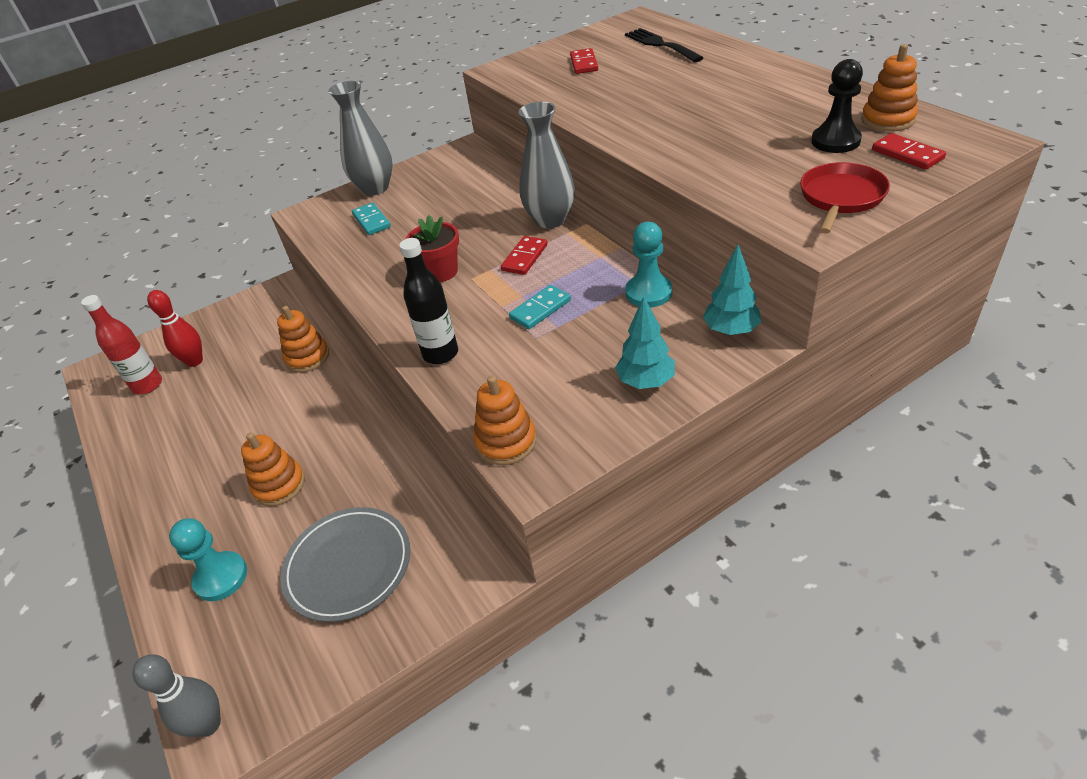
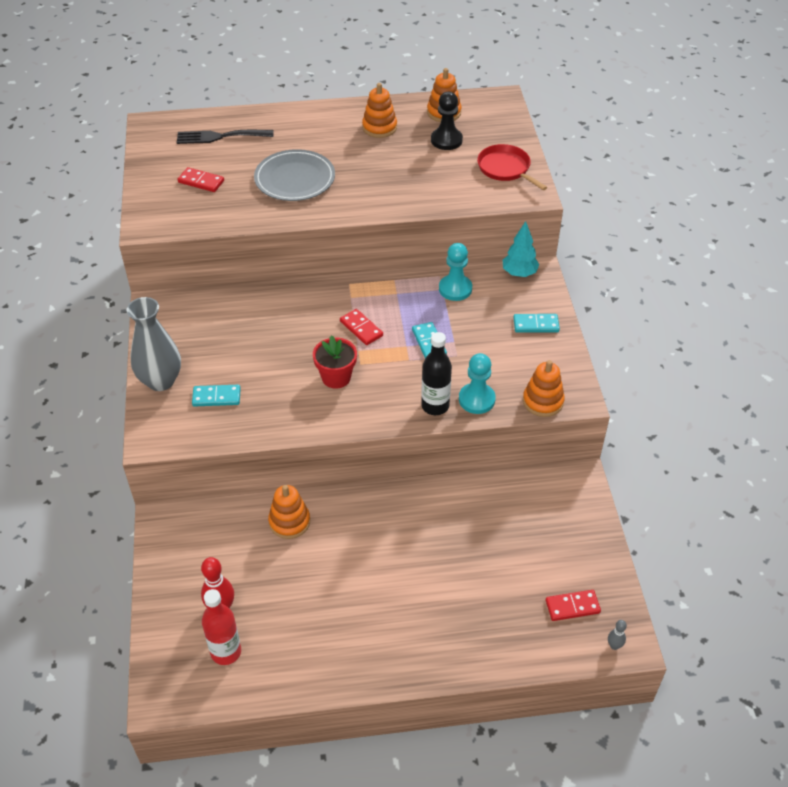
camera: 70 degrees left, 5 degrees up
(208, 724) = (614, 646): grey bowling pin -> grey bowling pin, size x0.54
(221, 577) = (499, 622): turquoise pawn -> turquoise pawn (476, 399)
(279, 485) = (431, 571): orange stacking toy -> orange stacking toy (379, 127)
(348, 566) = (533, 545): grey plate -> grey plate (295, 179)
(550, 220) = (325, 298): grey vase -> none
(645, 382) = (536, 325): turquoise tree -> turquoise domino
(907, 154) = (486, 127): red domino -> red domino (572, 606)

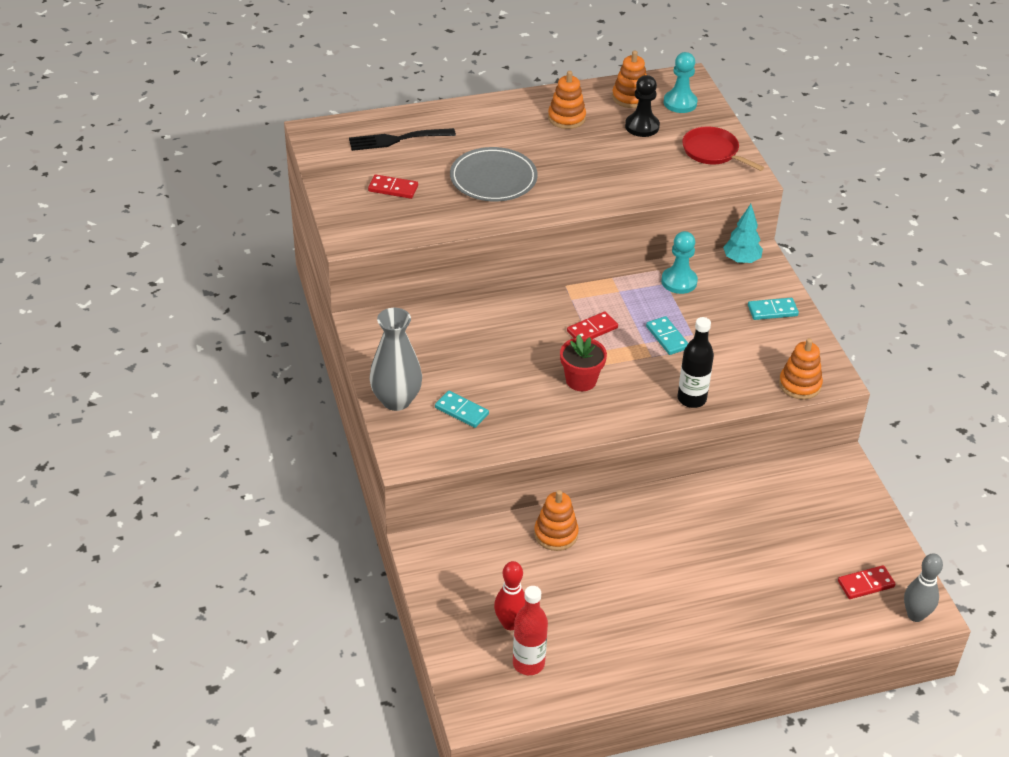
camera: 10 degrees left, 5 degrees down
(216, 397) = (461, 411): turquoise domino -> turquoise domino turned 45 degrees clockwise
(361, 328) = (592, 330): red domino -> red domino turned 75 degrees counterclockwise
(476, 399) = (732, 389): turquoise pawn -> turquoise pawn (680, 103)
(614, 646) = (915, 615): grey bowling pin -> grey bowling pin, size x1.86

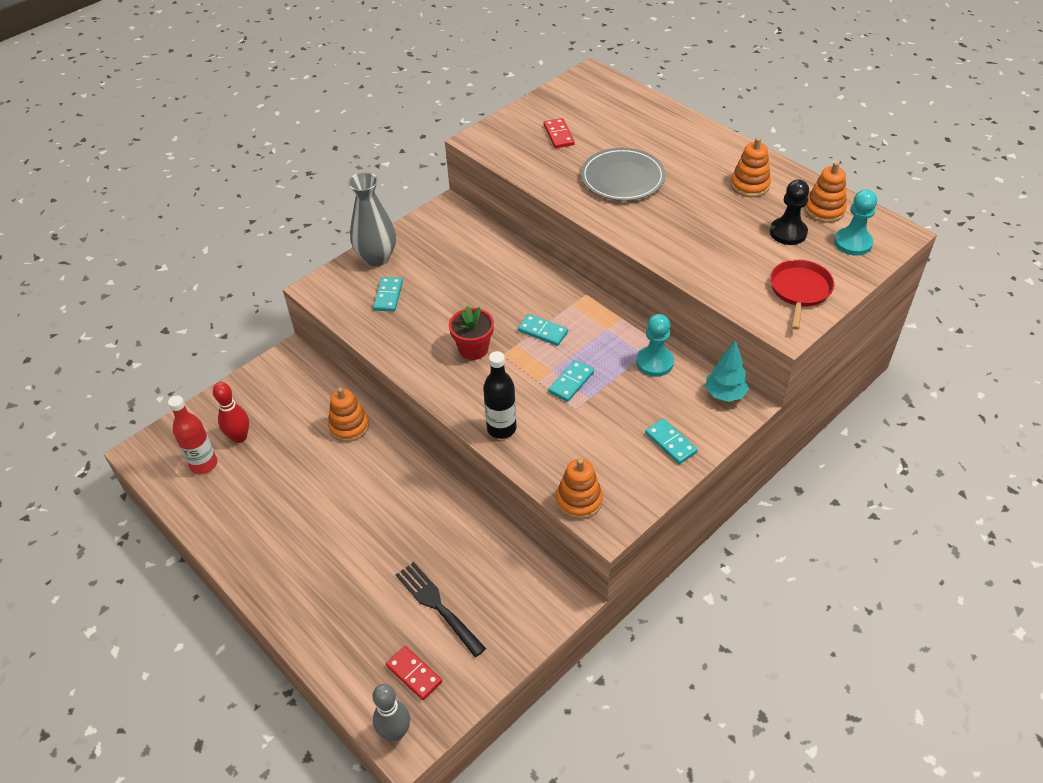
camera: 65 degrees right, 5 degrees up
(397, 140) = (622, 113): black fork -> black fork (437, 605)
(592, 330) = (542, 331): red domino -> turquoise domino

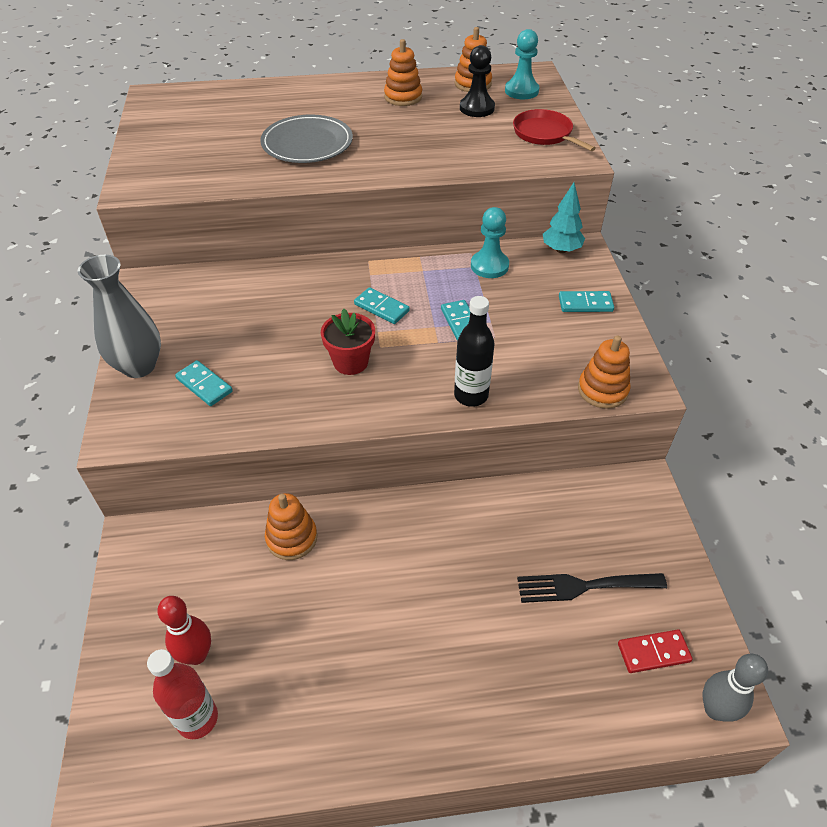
camera: 55 degrees left, 0 degrees up
(542, 331) = (381, 308): turquoise domino -> turquoise domino turned 60 degrees clockwise
(558, 135) = (201, 146): red domino -> none

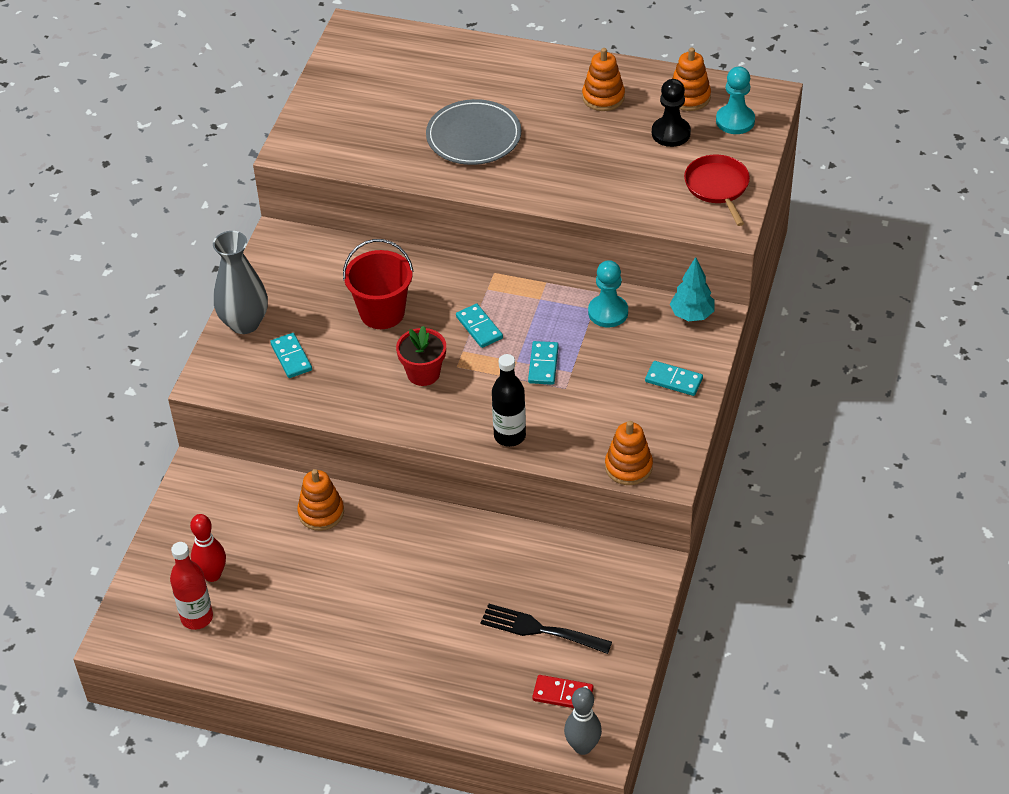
camera: 25 degrees right, 0 degrees up
(280, 319) = (382, 312): none -> red bucket

